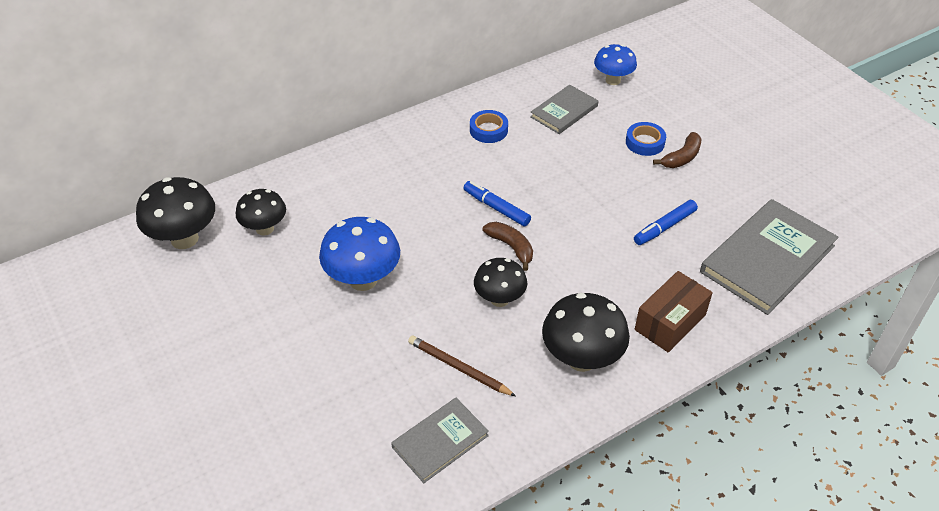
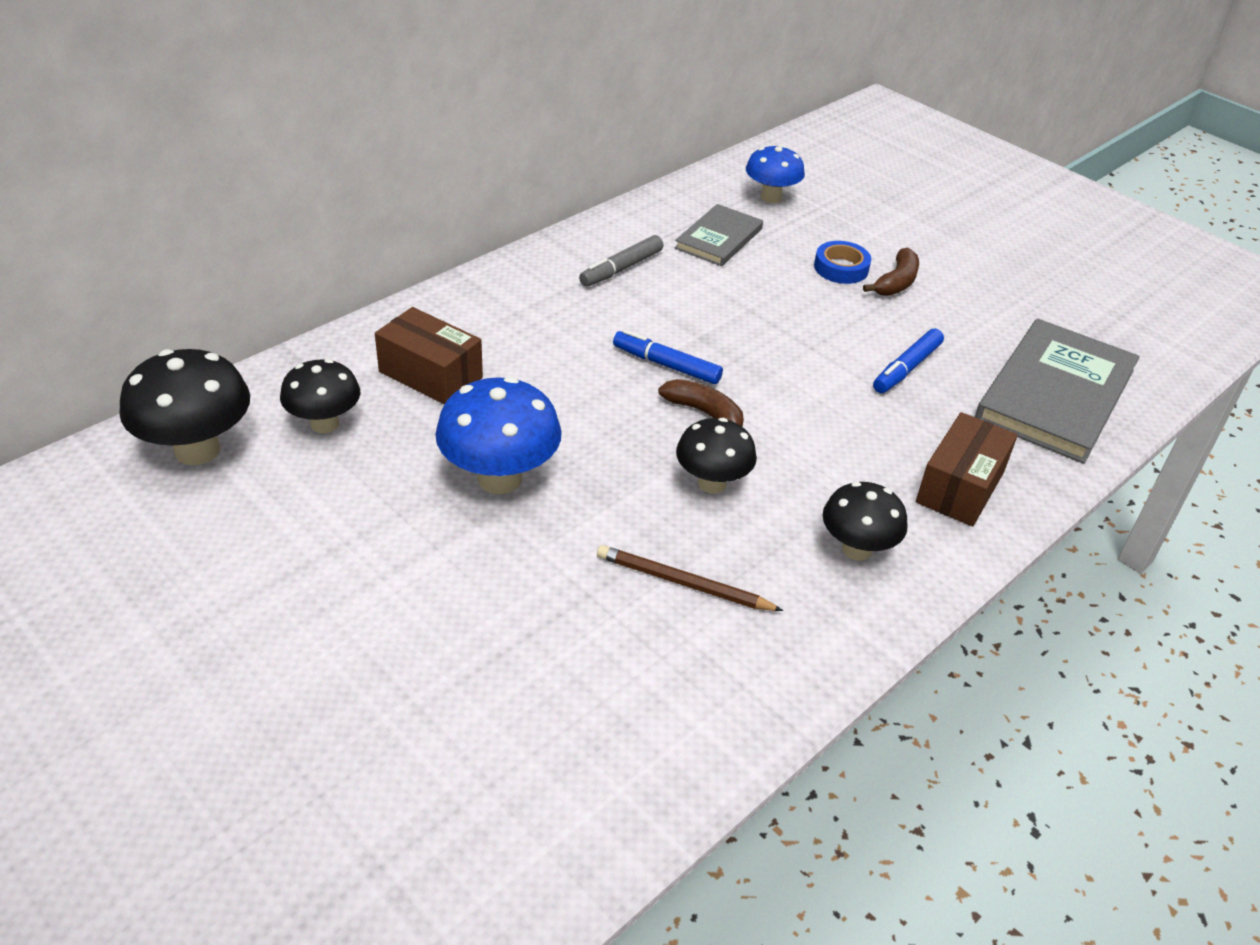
camera: 15 degrees left, 5 degrees down
(339, 200) = (431, 375): none -> brown box
(440, 441) = (690, 691): grey book -> none
(488, 130) = (622, 268): blue tape -> grey marker
(581, 359) = (857, 549): black mushroom -> black mushroom, size x0.66

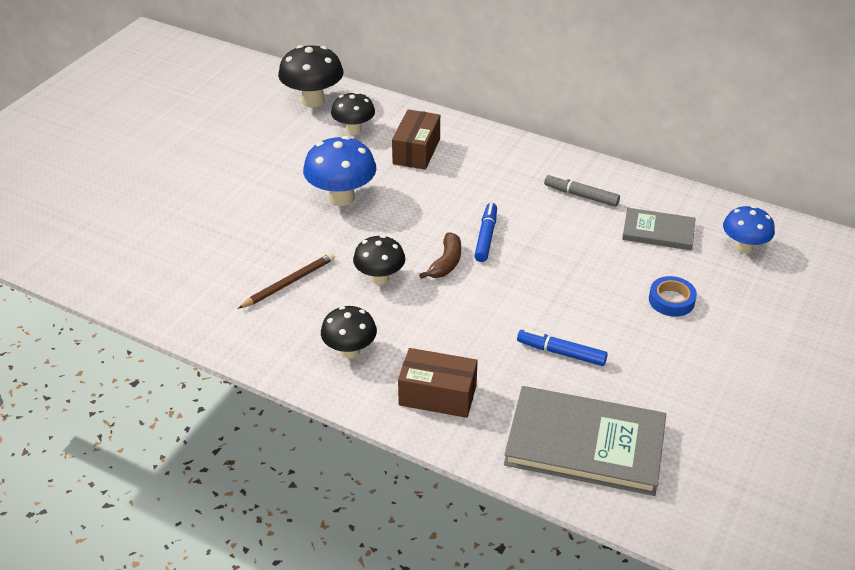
camera: 75 degrees right, 0 degrees up
(683, 583) = (289, 283): brown pencil -> brown pencil turned 45 degrees clockwise
(896, 282) = (676, 334): brown banana -> none

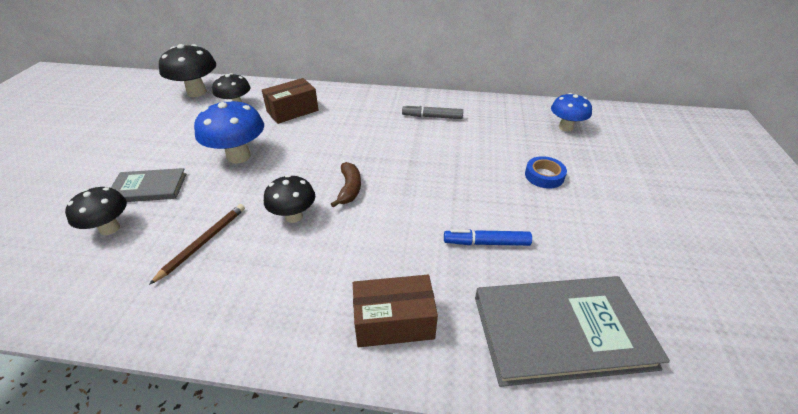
camera: 20 degrees left, 0 degrees up
(350, 350) = (285, 298): black mushroom -> black mushroom (110, 228)
(416, 151) = (292, 111): brown box -> brown box turned 60 degrees clockwise
(486, 237) = (374, 161): blue marker -> none
(658, 231) = (501, 129): grey book -> grey book (148, 188)

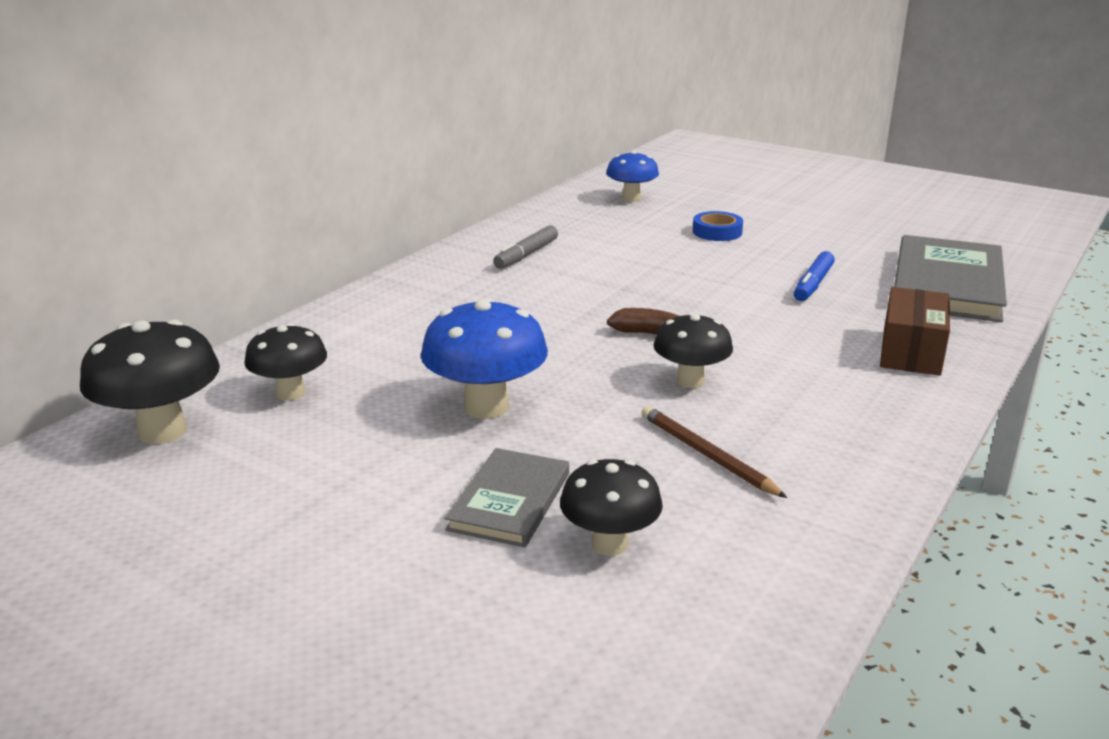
camera: 65 degrees left, 15 degrees down
(292, 111) = (382, 345): brown box -> none

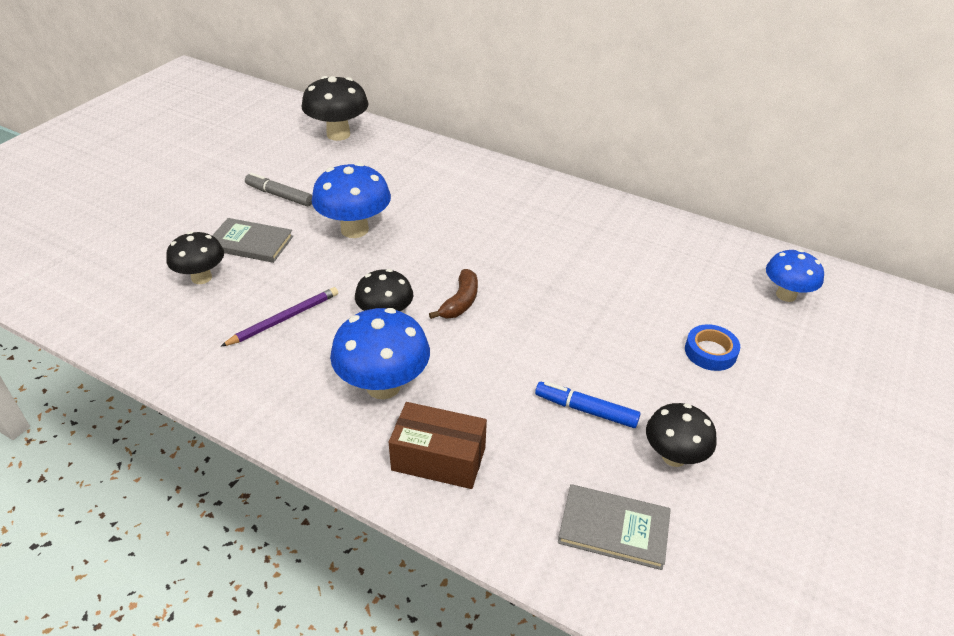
camera: 85 degrees right, 15 degrees up
(290, 393) = (376, 163): black mushroom -> black mushroom (674, 456)
(526, 255) = (609, 235): grey marker -> grey marker (280, 195)
(706, 455) = (284, 319): brown pencil -> purple pencil
(817, 381) = (383, 386): none -> blue mushroom
(947, 284) = (613, 528): grey book -> grey book, size x0.57

